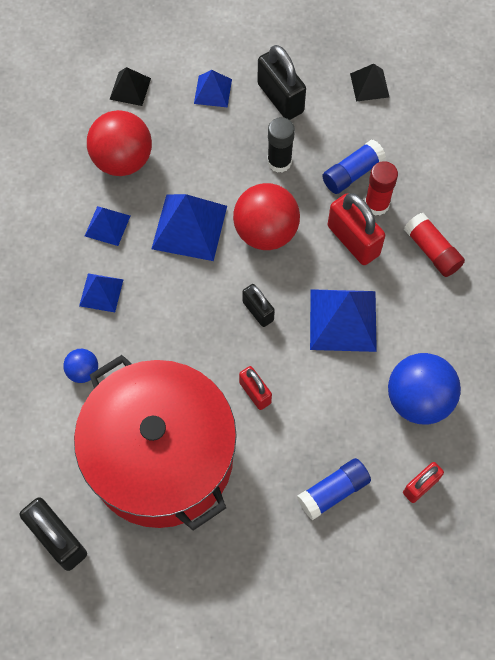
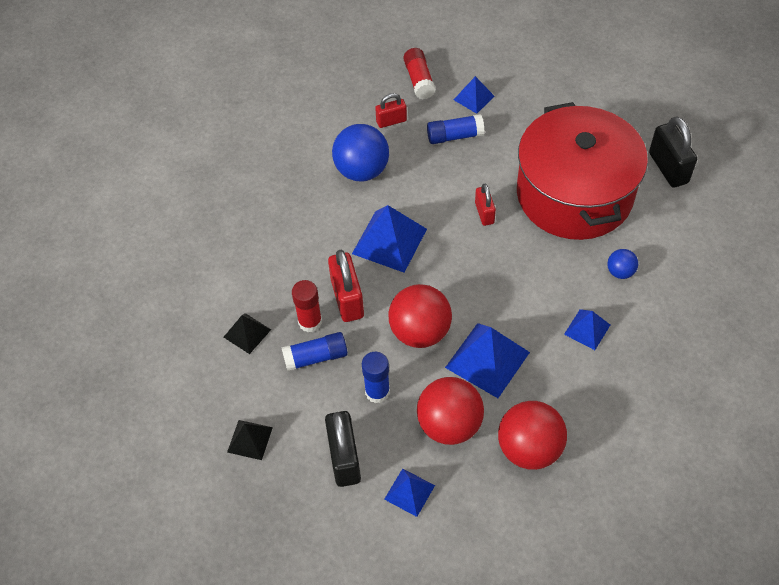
camera: 155 degrees left, 10 degrees down
(107, 226) = (564, 387): blue pyramid -> blue pyramid (474, 98)
(130, 88) = (495, 528): black pyramid -> black pyramid (247, 333)
(201, 156) = (449, 424): none -> red ball
(258, 311) = (456, 270): black padlock -> none
(279, 162) = (377, 392): black glue stick -> blue glue stick
(432, 251) = (286, 268): red glue stick -> red glue stick (419, 80)

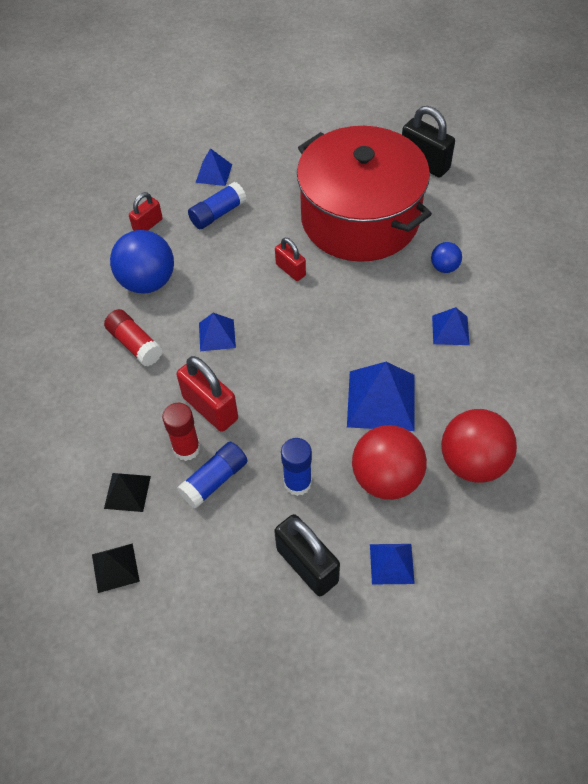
camera: 30 degrees left, 0 degrees up
(250, 439) = (198, 599): black pyramid -> black pyramid (115, 567)
(389, 241) = (217, 335): blue pyramid -> blue pyramid, size x0.57
(419, 80) = (151, 178): red glue stick -> red glue stick (135, 344)
(420, 331) = (301, 405): red ball -> none

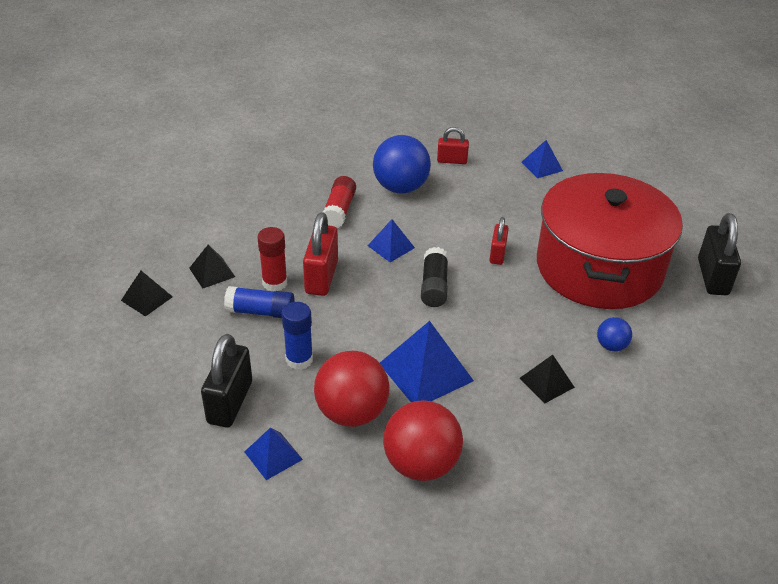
camera: 50 degrees right, 15 degrees down
(218, 214) = (505, 188): blue glue stick -> none
(291, 335) = (434, 286): none -> black glue stick
(450, 330) = (546, 382): blue pyramid -> black pyramid

